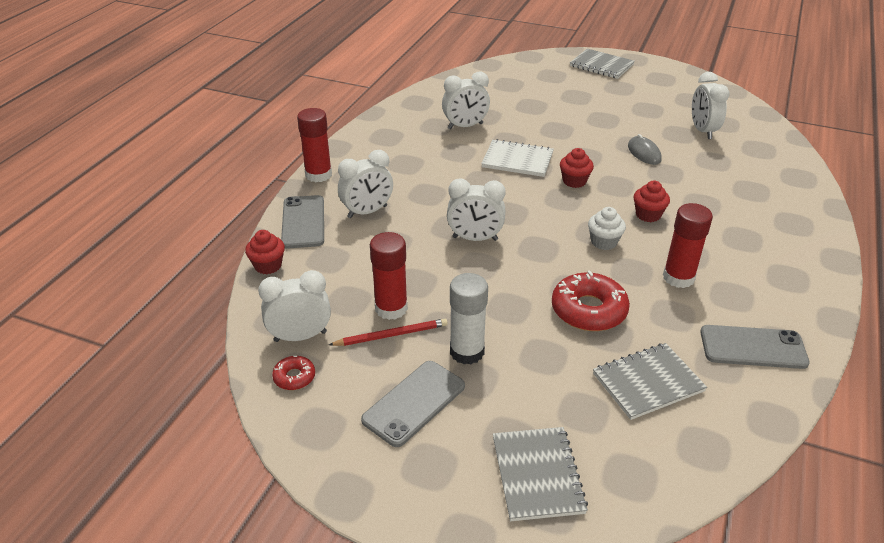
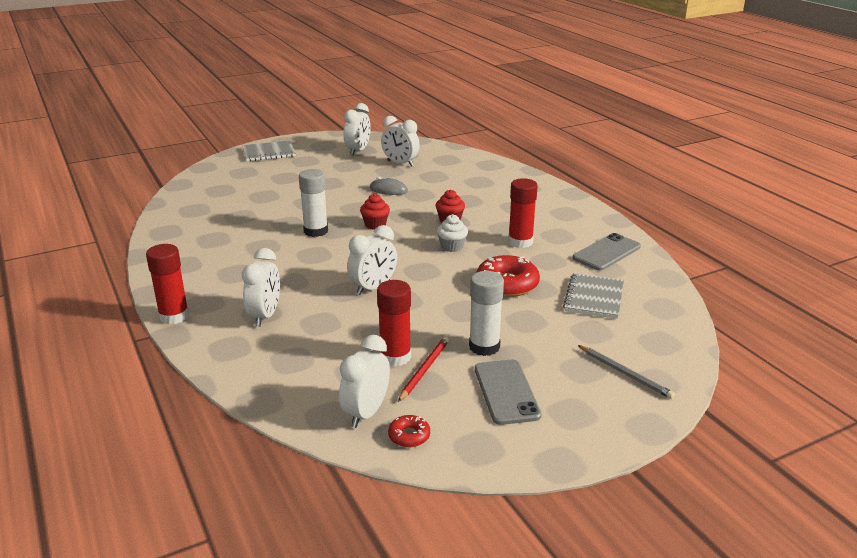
camera: 50 degrees left, 10 degrees down
(268, 265) = (252, 393): red cupcake -> none
(303, 222) = (224, 351): grey phone -> none
(465, 126) = (237, 229): white clock -> white clock (358, 150)
(517, 160) = (316, 231): white notebook -> white glue stick
(537, 475) = (625, 374): grey notebook -> grey pencil

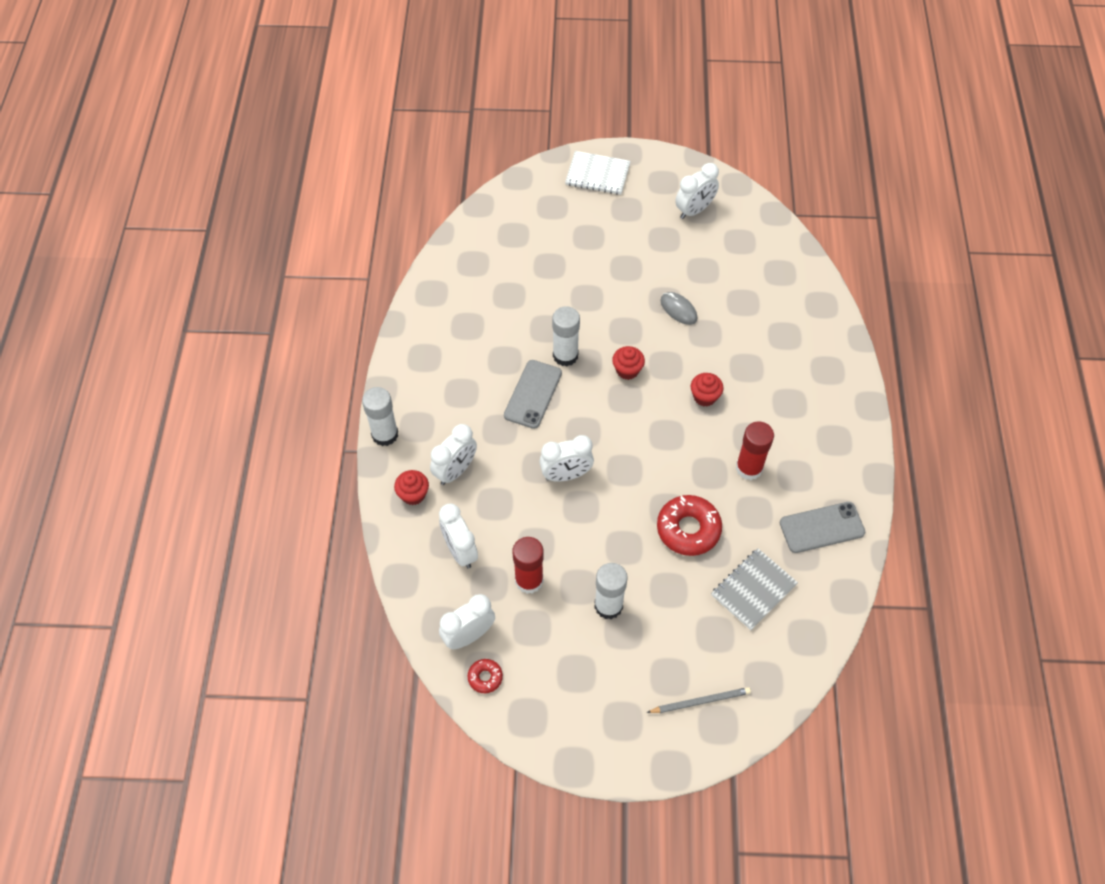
camera: 30 degrees right, 30 degrees up
(174, 316) = (385, 434): red glue stick -> white glue stick
(232, 342) = (413, 494): none -> red cupcake
(269, 152) = (597, 174): grey notebook -> white notebook
(400, 163) = (723, 259): white clock -> white clock (460, 551)
(424, 370) = (542, 609): red pencil -> none
(452, 247) = (677, 444): white cupcake -> none
(506, 392) = (588, 669): grey phone -> grey phone (533, 394)
(625, 374) = (700, 701): grey pencil -> grey pencil turned 90 degrees counterclockwise

